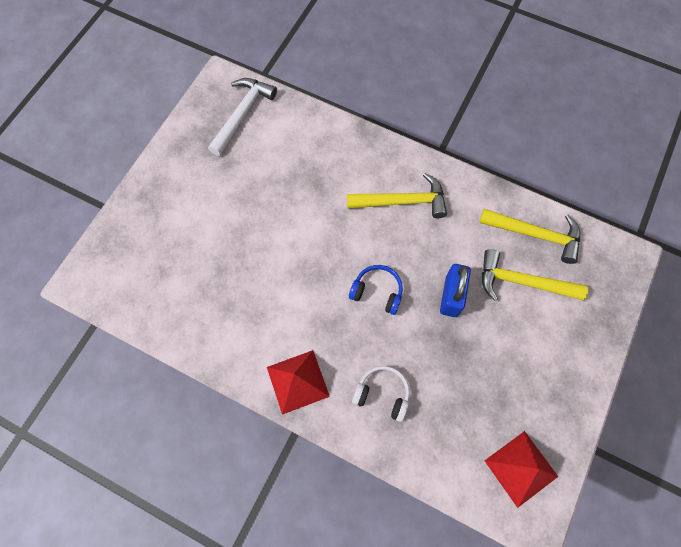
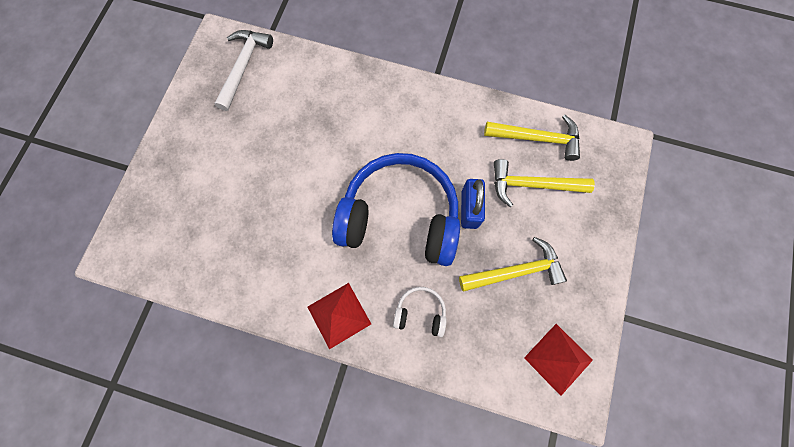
camera: 10 degrees left, 5 degrees up
(377, 292) = (400, 217): blue headphones -> blue headphones, size x2.41
(402, 201) = (409, 127): yellow hammer -> yellow hammer (515, 271)

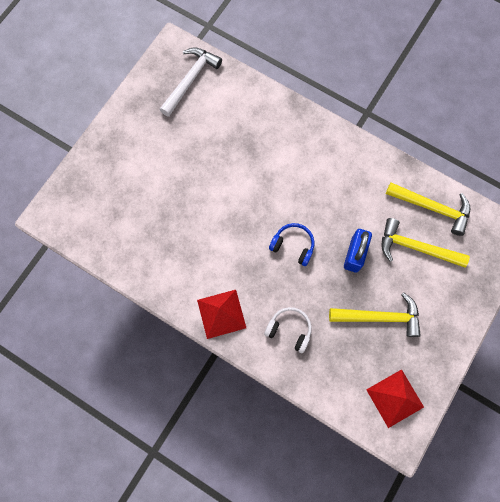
camera: 15 degrees right, 0 degrees up
(400, 217) = (293, 245): blue headphones -> blue headphones, size x0.42

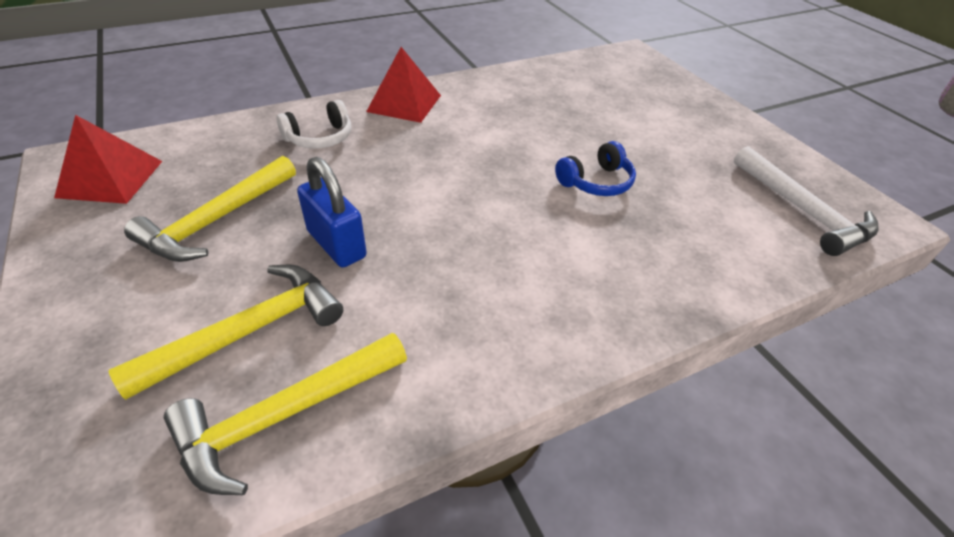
camera: 120 degrees right, 30 degrees down
(293, 245) = (423, 189): blue headphones -> blue headphones (596, 182)

